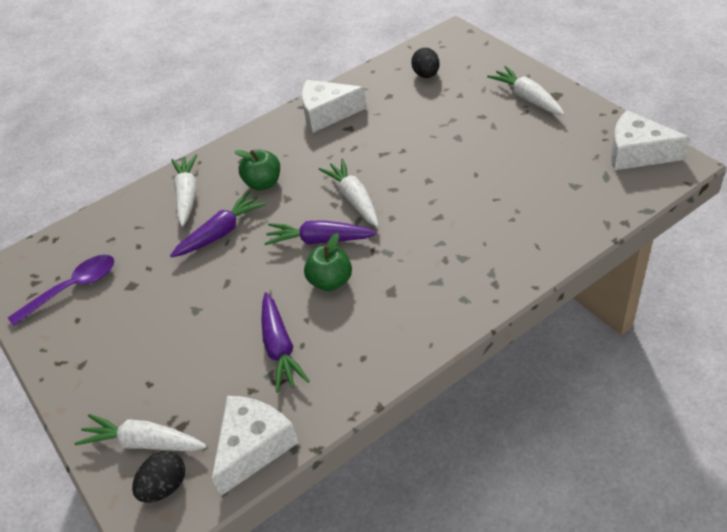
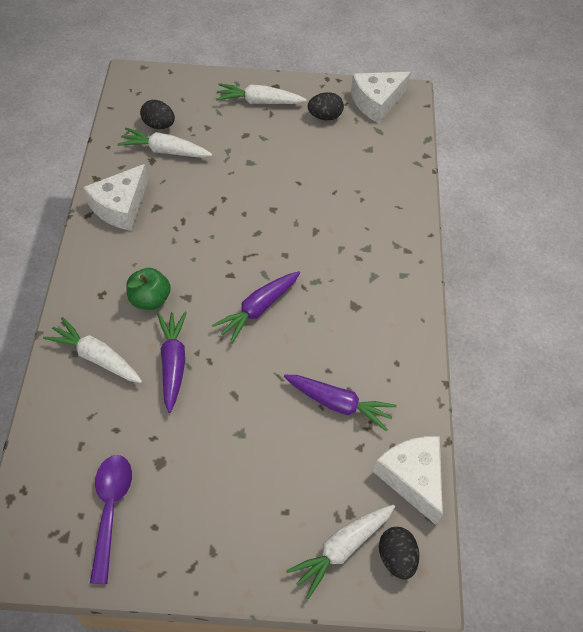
camera: 60 degrees left, 10 degrees up
(330, 281) = (307, 331): green apple -> none
(354, 199) = (240, 260): white carrot -> white carrot (165, 151)
(569, 138) = (325, 116): none -> black egg

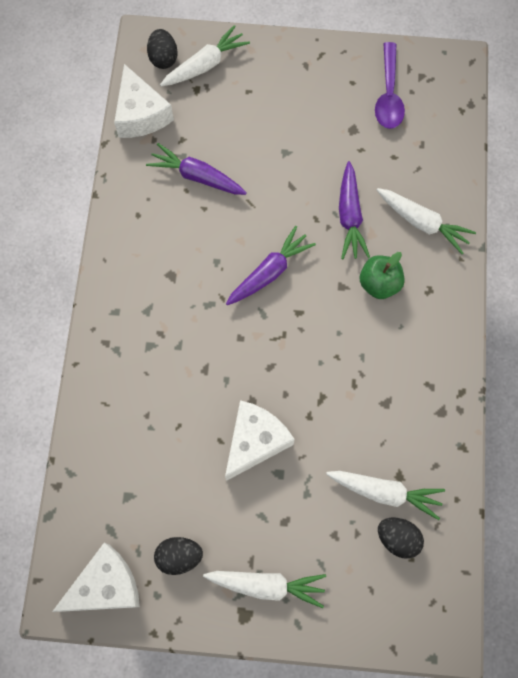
camera: 175 degrees left, 15 degrees up
(120, 207) = (427, 403): white cheese -> white cheese (255, 441)

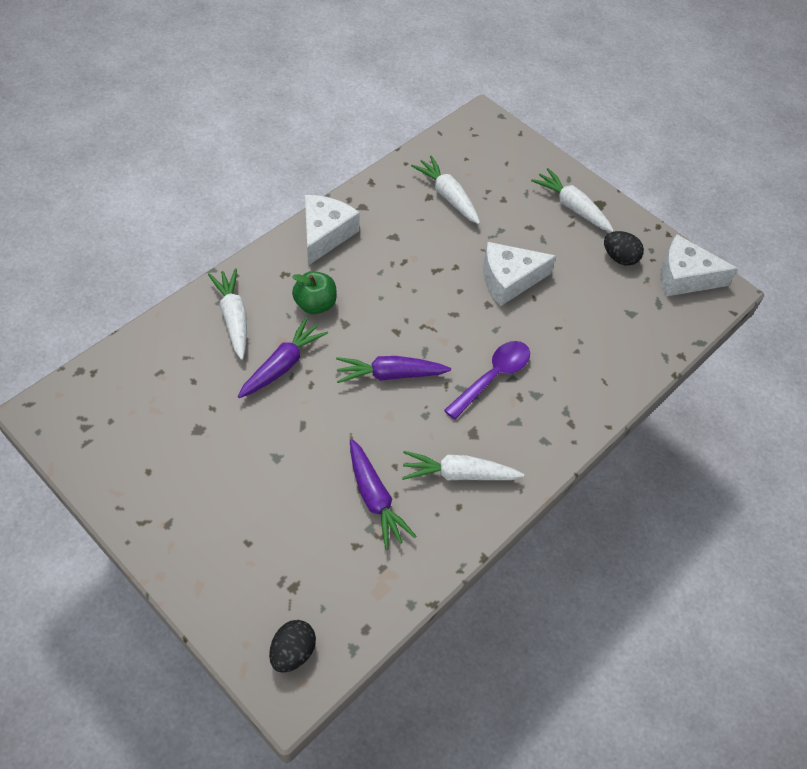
camera: 145 degrees left, 15 degrees down
(140, 114) = (371, 605): white cheese -> white cheese (325, 234)
(205, 65) = (259, 607): white carrot -> white carrot (458, 474)
(388, 95) = (133, 434): purple spoon -> purple spoon (493, 377)
(397, 538) = (464, 172): black egg -> none

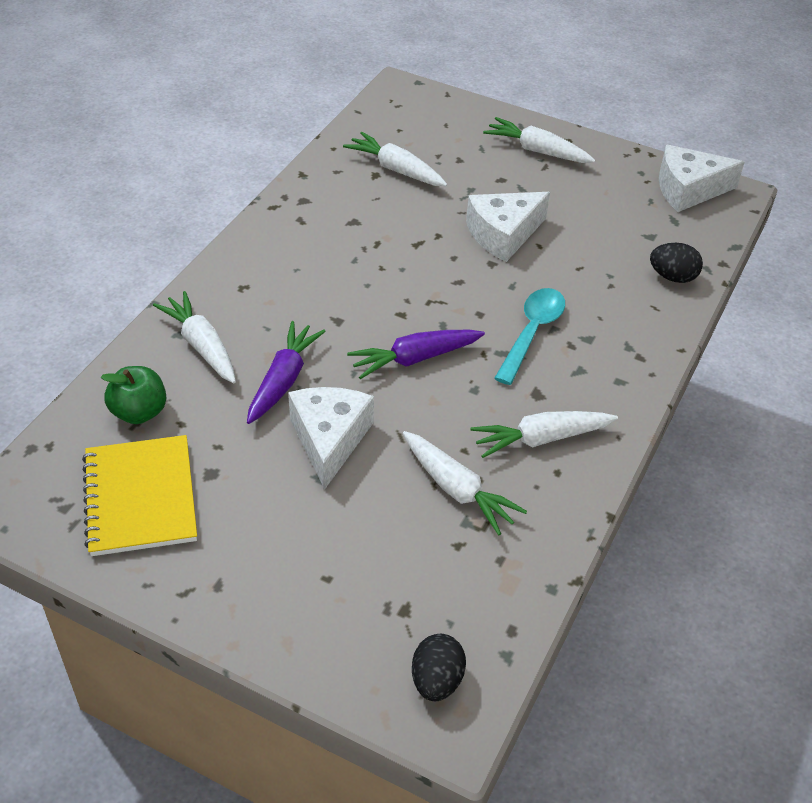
camera: 15 degrees left, 10 degrees down
(141, 435) = (140, 497): none -> yellow notebook
(315, 304) = (294, 309): green apple -> green apple (139, 412)
(325, 234) = (273, 237): white cheese -> white cheese (329, 439)
(375, 498) = (457, 490): purple carrot -> white carrot
(493, 377) = (532, 332): purple spoon -> turquoise spoon
(619, 258) = (611, 187): black egg -> black egg (672, 277)

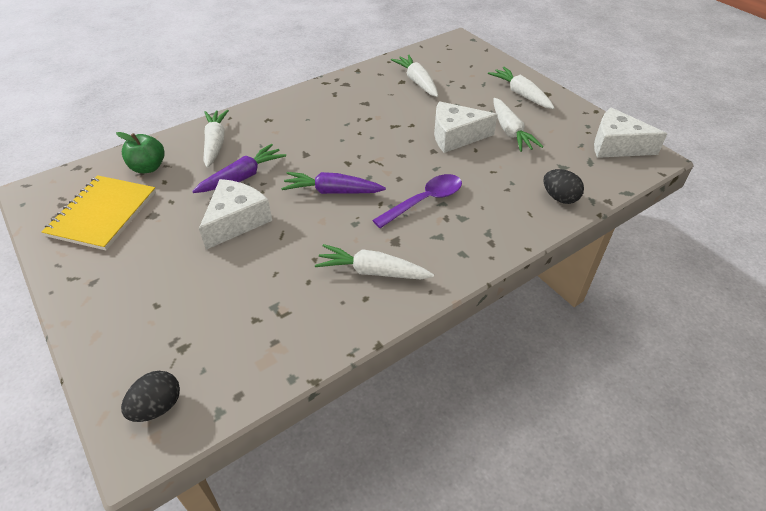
camera: 30 degrees right, 0 degrees up
(457, 490) = (287, 282): white carrot -> white carrot (510, 131)
(532, 332) = (424, 201): turquoise spoon -> purple spoon

